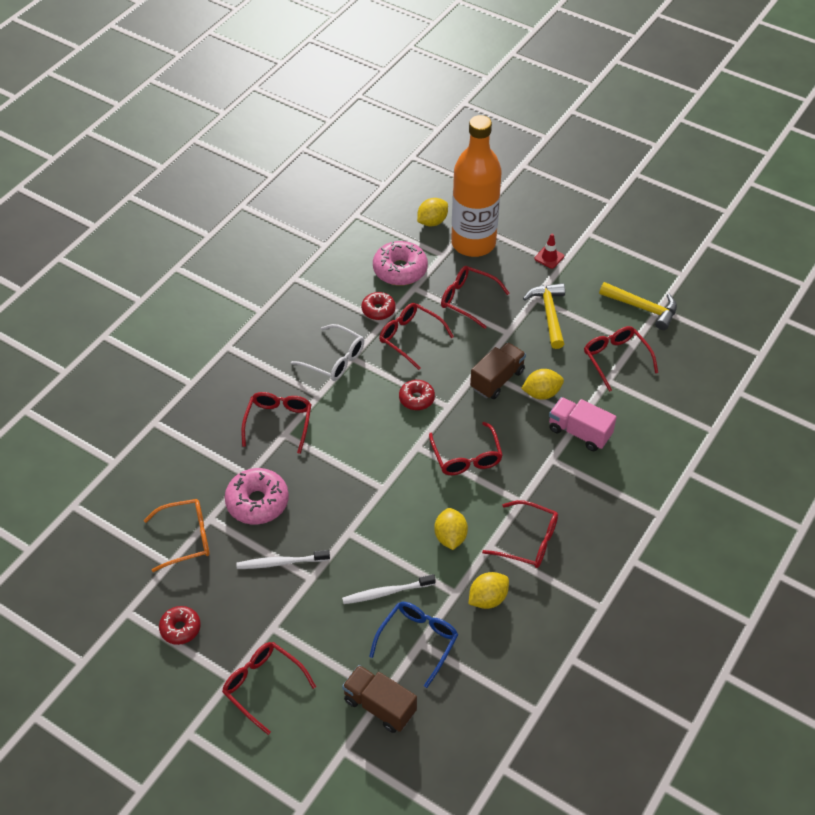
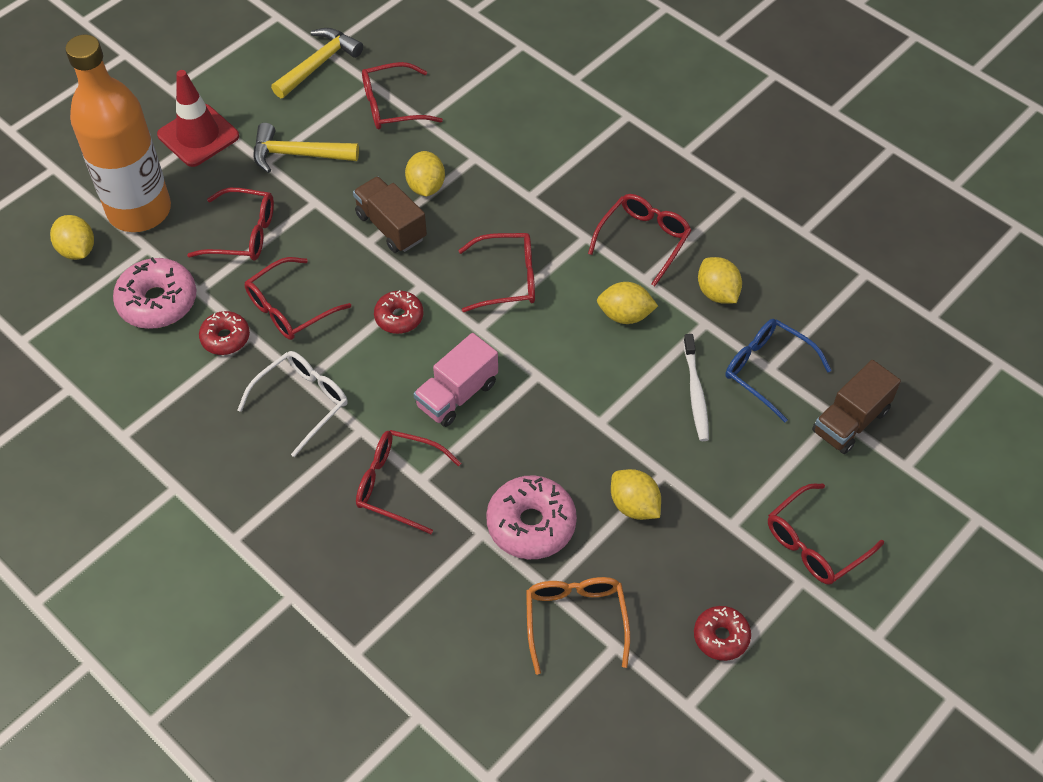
camera: 80 degrees left, 5 degrees up
(281, 562) = (634, 505): white toothbrush -> yellow lemon
(468, 300) = (243, 234): red glasses -> red glasses turned 120 degrees counterclockwise
(549, 257) = (198, 136): red traffic cone -> red traffic cone, size x1.96
(579, 432) = (495, 162): pink truck -> pink truck (457, 394)

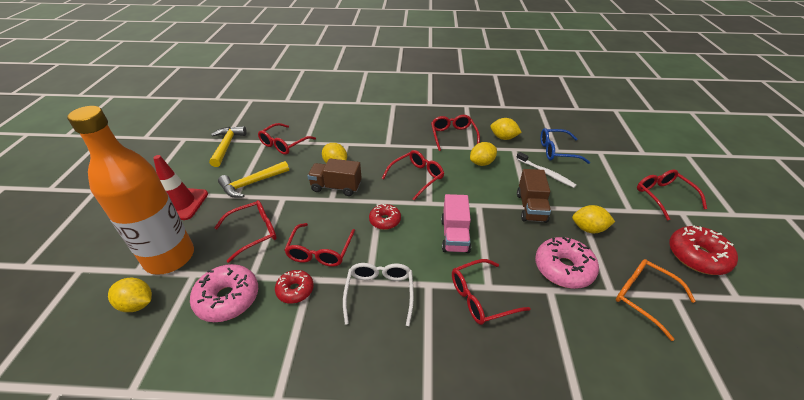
camera: 40 degrees left, 15 degrees down
(721, 637) = (697, 256): red donut -> red donut, size x1.65
(815, 543) = (663, 196): red glasses -> red glasses turned 150 degrees clockwise
(850, 421) = (606, 150): brown truck -> brown truck (531, 207)

